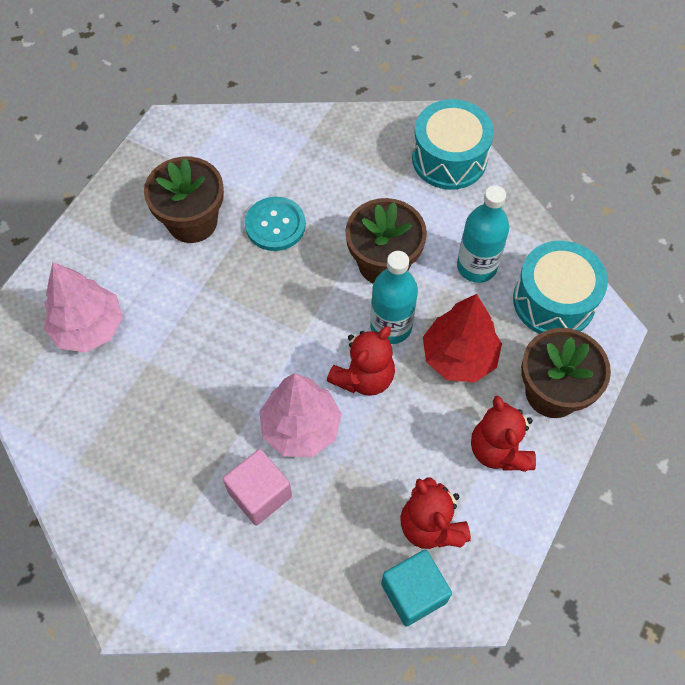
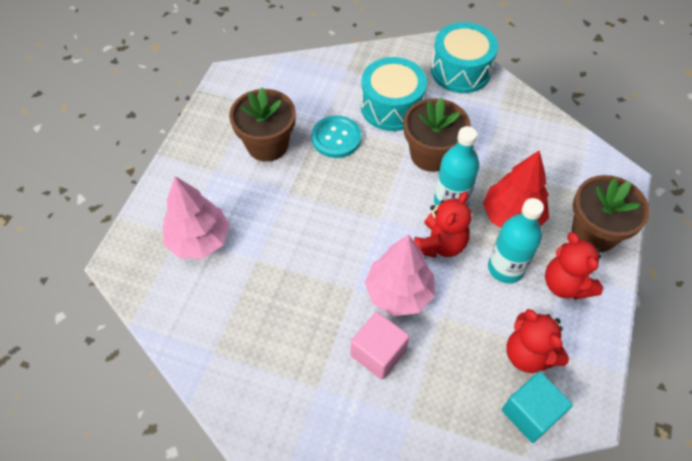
camera: 10 degrees left, 5 degrees down
(476, 266) = (505, 146): turquoise bottle -> turquoise bottle (506, 268)
(554, 301) = (573, 163): turquoise drum -> turquoise drum (391, 106)

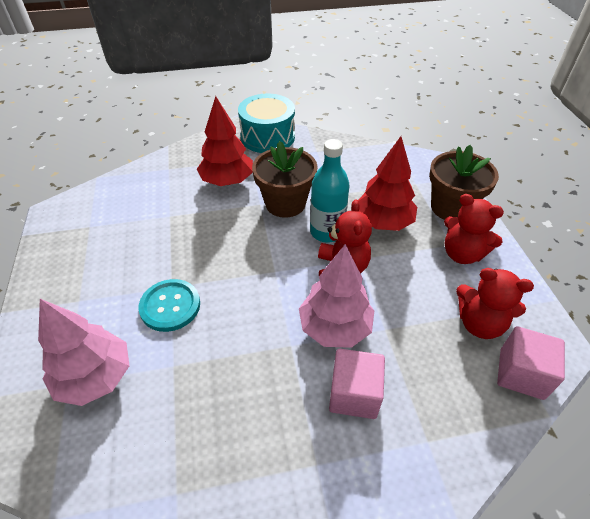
camera: 30 degrees left, 10 degrees down
(267, 145) = (125, 255): brown flower pot -> none
(336, 138) = (192, 223): turquoise button -> turquoise button (170, 306)
(391, 106) = (227, 181): turquoise drum -> red tree
(506, 268) = (408, 263): turquoise bottle -> none
(530, 413) = (521, 374): turquoise cube -> pink cube

